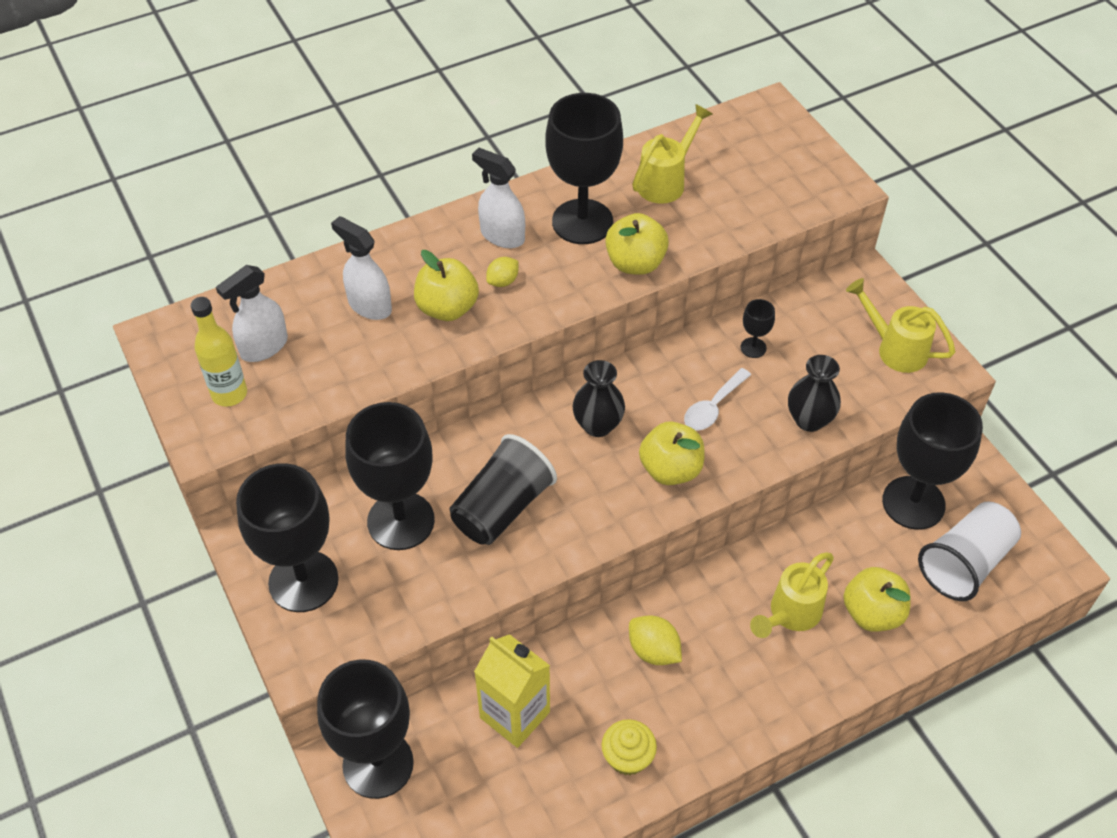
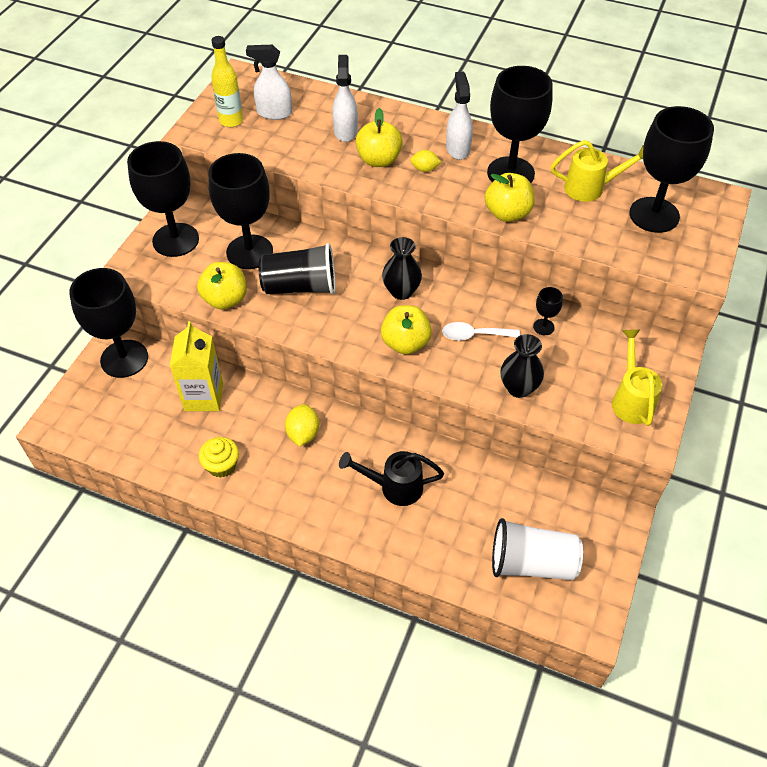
camera: 50 degrees right, 0 degrees up
(790, 614) = (394, 487): yellow watering can -> black watering can
(872, 613) = (438, 531): yellow apple -> yellow apple (225, 299)
(913, 503) = (549, 505): black goblet -> black goblet (654, 215)

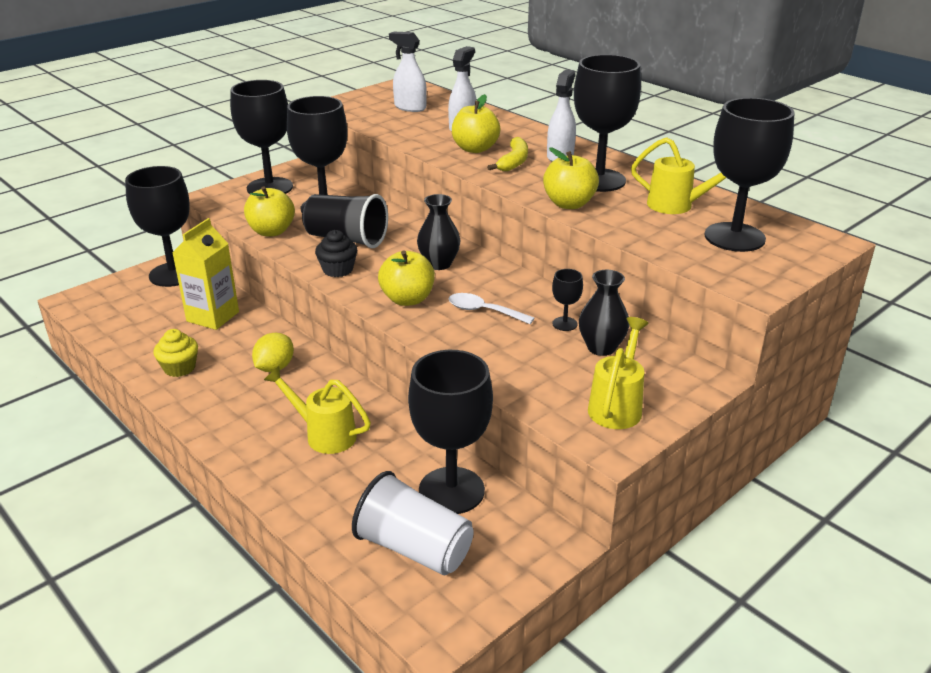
camera: 25 degrees right, 20 degrees down
(231, 121) = (368, 105): yellow bottle -> none
(322, 328) = (338, 270): none -> black cupcake
(394, 487) = (323, 434): black watering can -> yellow watering can
(424, 169) = (513, 162): yellow lemon -> yellow banana
(518, 388) = (494, 361): black vase -> black vase (601, 348)
(523, 501) = (451, 490): none -> black goblet

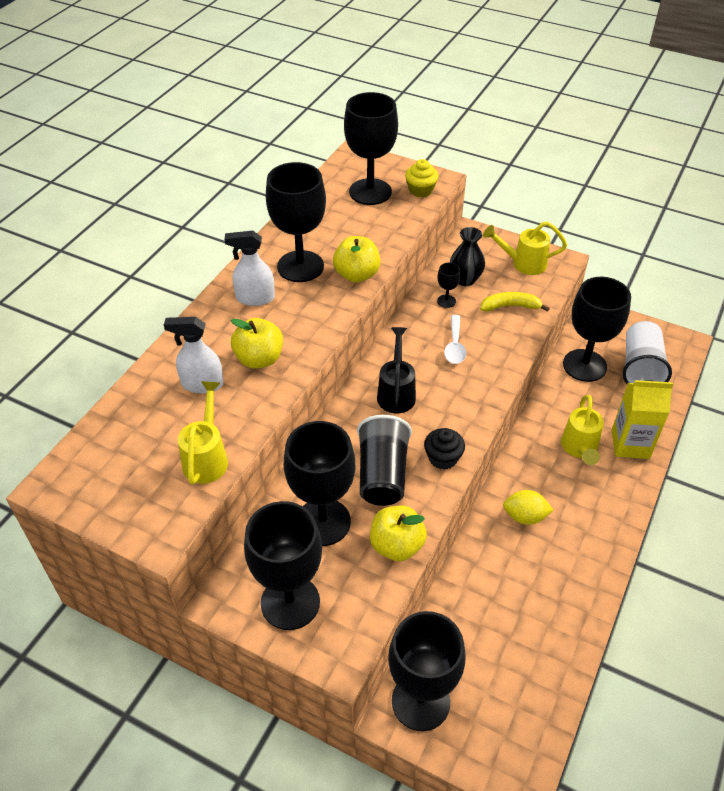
camera: 110 degrees left, 15 degrees up
(179, 368) = (567, 589): yellow cupcake -> yellow cupcake (420, 190)
(213, 316) = (479, 609): yellow carton -> yellow carton (630, 444)
(407, 299) = (463, 394): yellow apple -> none
(410, 107) = (147, 450): white spray bottle -> none
(439, 264) = (396, 392): black vase -> black watering can
(513, 162) = (281, 325): yellow banana -> yellow banana (510, 306)
(678, 206) = (331, 220): yellow watering can -> yellow watering can (207, 457)

